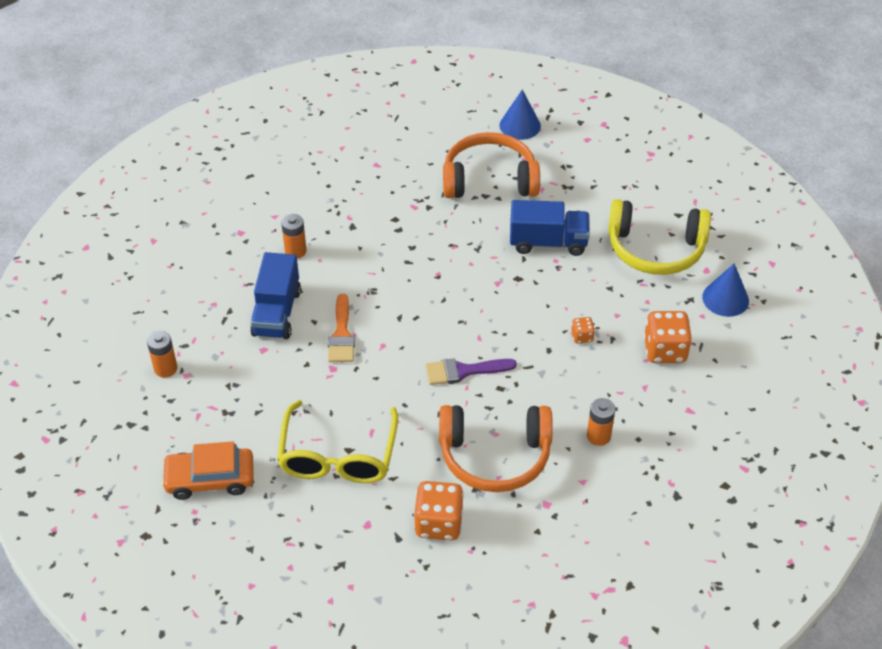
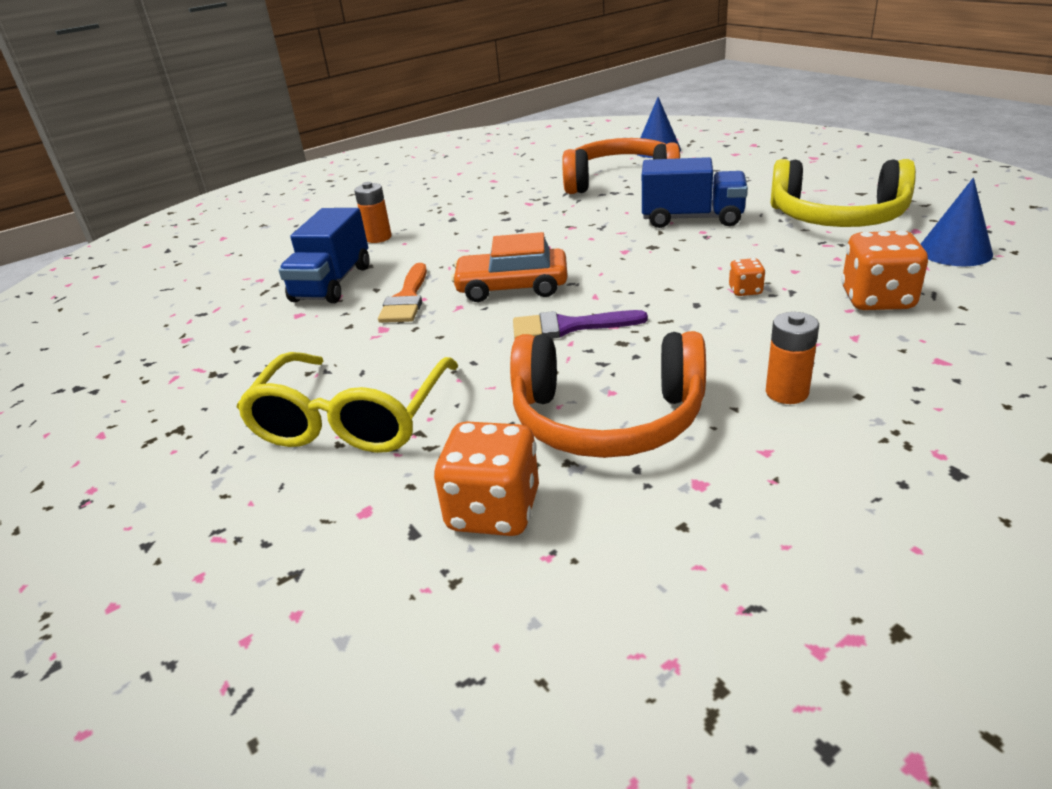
camera: 10 degrees right, 15 degrees down
(165, 368) = (163, 334): orange battery -> none
(210, 479) = (142, 448): orange car -> orange car (512, 287)

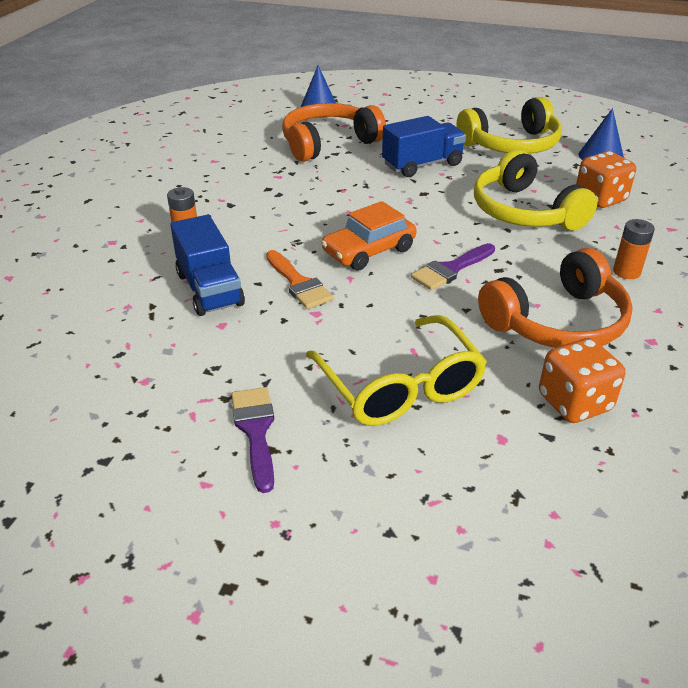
camera: 40 degrees left, 5 degrees up
(191, 408) = (255, 430): none -> purple brush
(745, 290) = (524, 212): orange dice -> yellow headphones

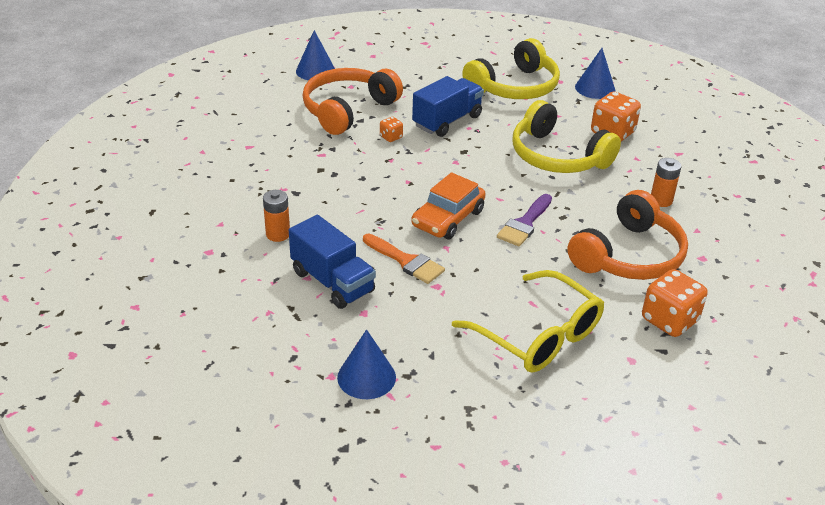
camera: 20 degrees left, 0 degrees up
(180, 390) = (366, 377): none -> blue cone
(255, 430) = (448, 396): purple brush -> none
(356, 171) = (391, 137): none -> orange dice

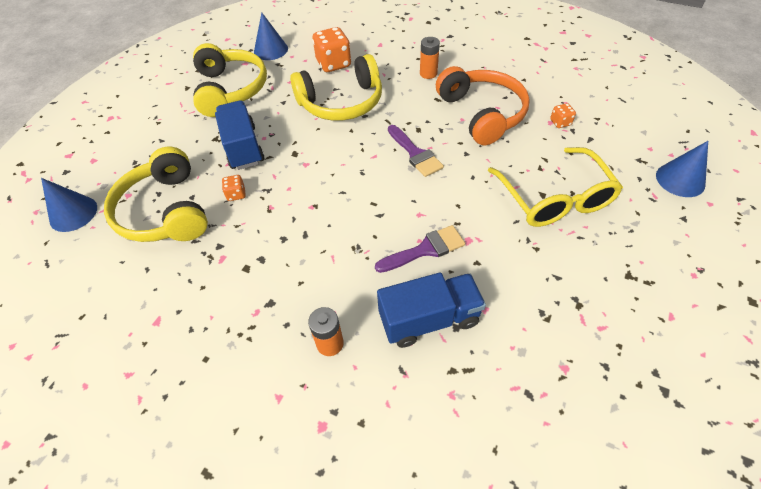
camera: 60 degrees left, 15 degrees up
(347, 110) = (165, 211): orange headphones -> yellow headphones
(366, 377) = (574, 338): blue cone -> blue cone (680, 180)
(406, 261) = (425, 249): orange brush -> purple brush
(448, 218) = (381, 198): orange car -> none
(538, 335) = (554, 198): yellow glasses -> yellow glasses turned 90 degrees clockwise
(669, 320) = (560, 123): orange dice -> orange dice, size x0.50

